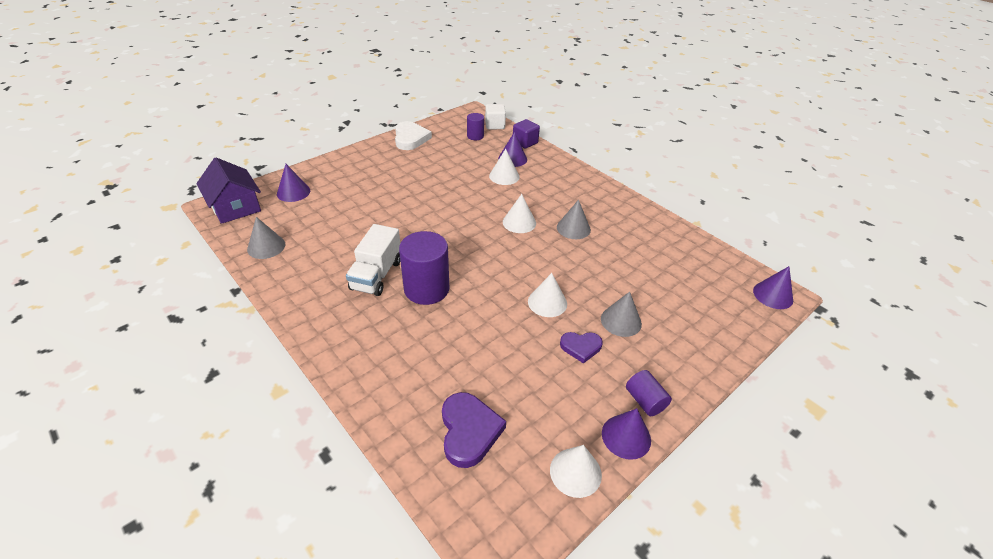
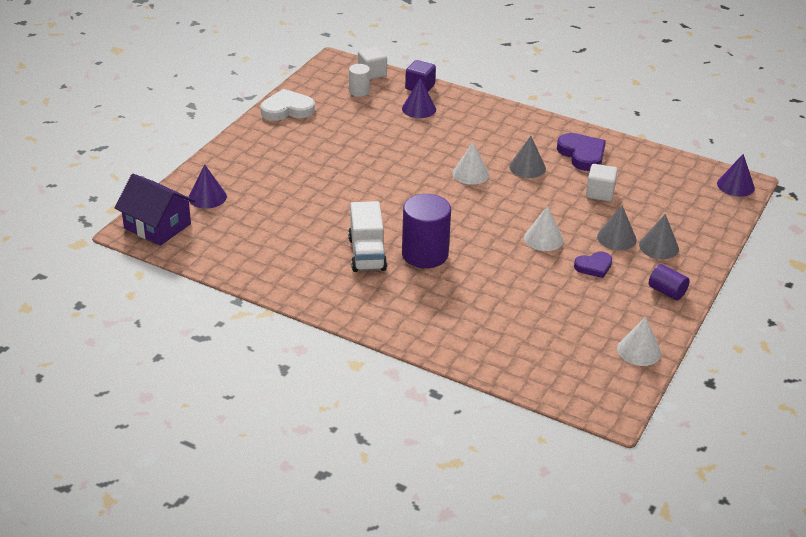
camera: 20 degrees left, 5 degrees down
(266, 246) = (231, 255): grey cone -> grey cone (659, 247)
(410, 138) = (287, 109): white heart -> white heart turned 75 degrees counterclockwise
(469, 431) = (540, 347): purple heart -> purple heart (582, 154)
(475, 136) = (359, 91): purple cylinder -> white cylinder
(504, 176) = (423, 130): white cone -> none
(626, 436) = (664, 319): purple cone -> none
(628, 269) = (600, 193): none -> white cube

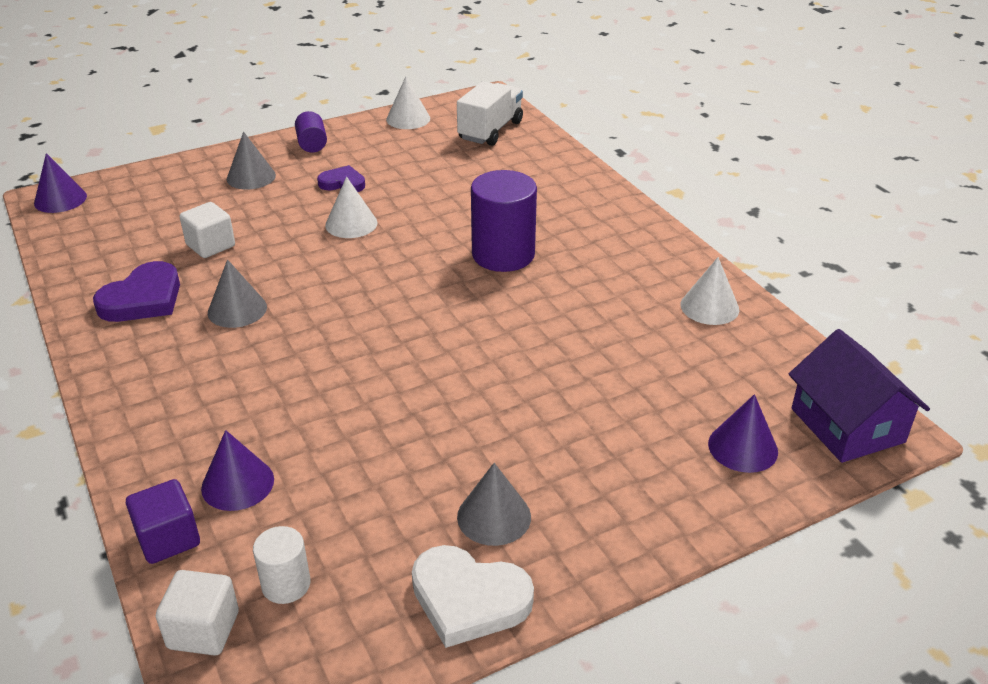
camera: 145 degrees left, 0 degrees up
(367, 254) = (571, 279): white truck -> white truck (490, 130)
(470, 174) = (320, 330): white cone -> white cone (709, 307)
(582, 154) = (143, 299): purple heart -> purple heart turned 150 degrees counterclockwise
(616, 238) = (276, 198): grey cone -> grey cone (494, 516)

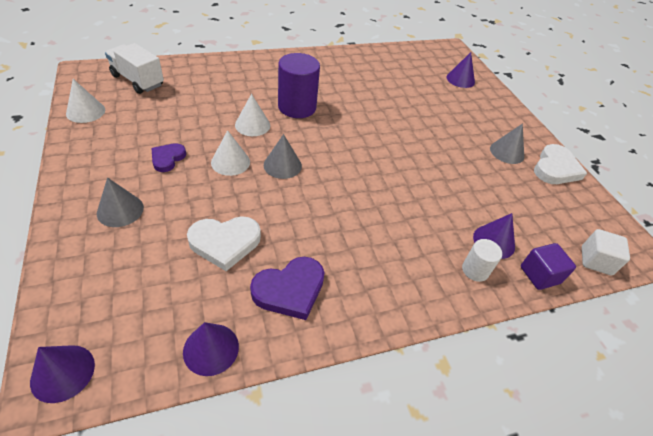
camera: 85 degrees left, 10 degrees up
(73, 263) = (211, 349): none -> purple cone
(143, 299) = (290, 290): purple heart -> purple heart turned 105 degrees clockwise
(210, 246) = (225, 243): white cube -> white heart
(237, 309) = (321, 231): grey cone -> grey cone (282, 165)
(286, 584) = (560, 227): white cylinder -> white cylinder (475, 270)
(312, 144) = (87, 167): purple cylinder -> none
(709, 307) = (364, 60): white cone -> white cone (252, 125)
(847, 425) = (447, 54): purple house -> none

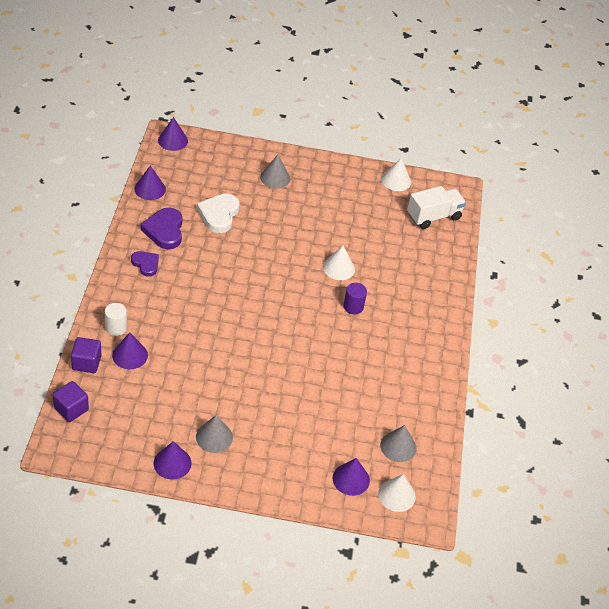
camera: 115 degrees right, 0 degrees up
(167, 158) = (317, 209): purple heart -> purple heart (146, 264)
(230, 162) = (297, 240): white cone -> white cone (396, 495)
(282, 165) = (278, 268): grey cone -> grey cone (398, 446)
(297, 107) = (353, 307): purple cylinder -> purple cylinder, size x0.53
(555, 168) = (172, 463): white heart -> purple cone
(596, 261) = (71, 409): white cube -> purple cube

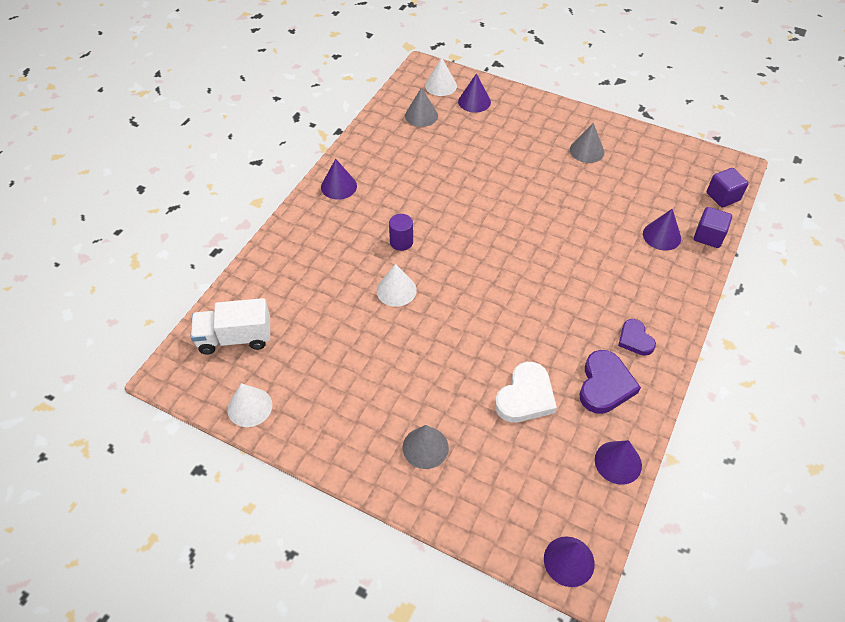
camera: 155 degrees left, 5 degrees up
(116, 328) = (676, 267): white cylinder -> none
(172, 463) = (628, 138): purple cone -> purple cone (339, 186)

